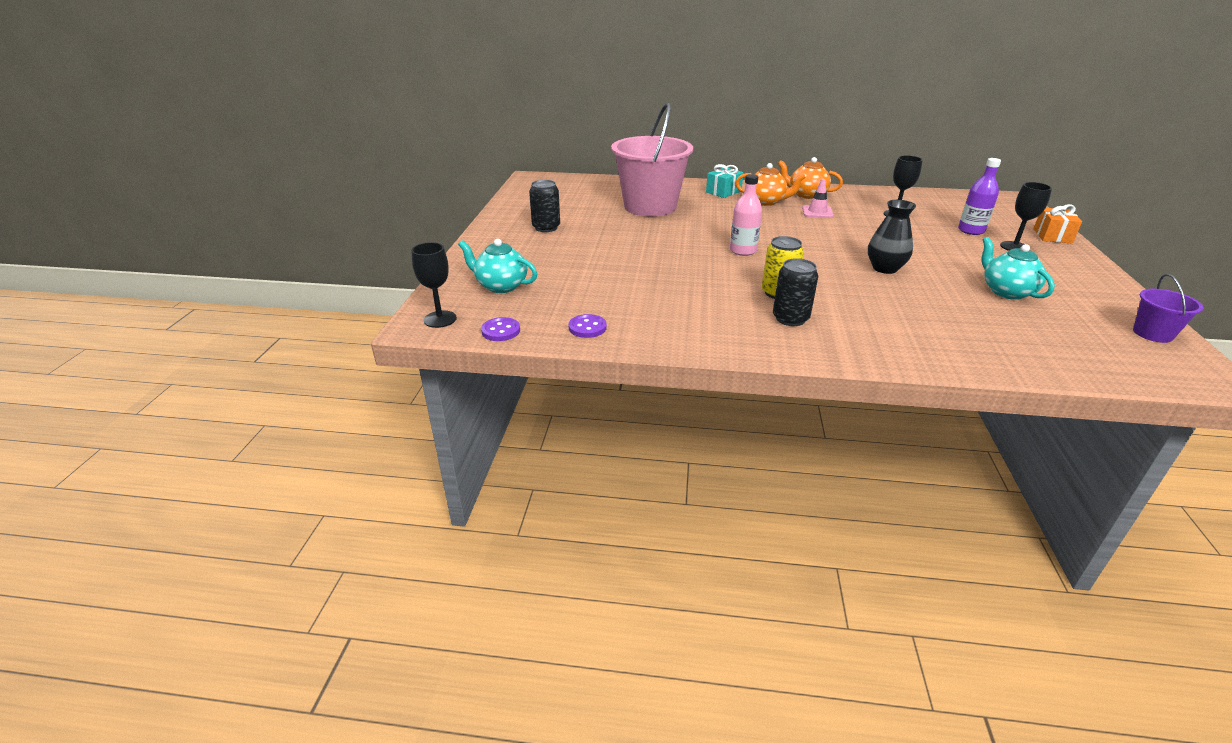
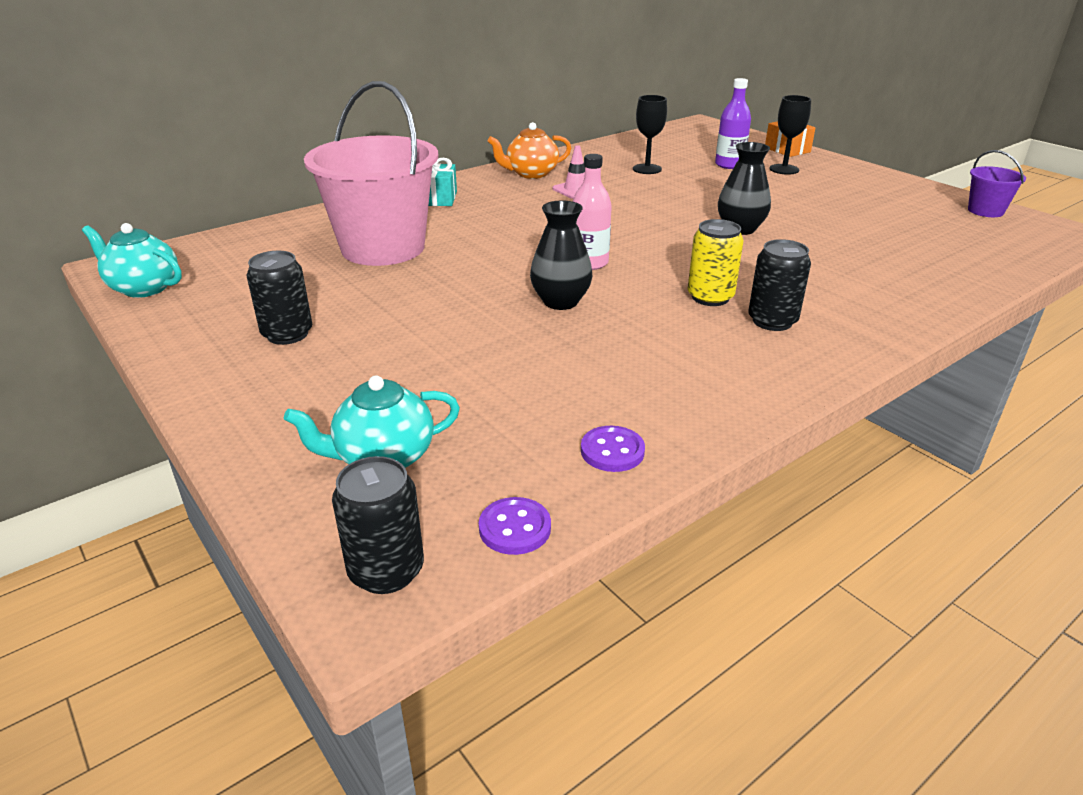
camera: 45 degrees left, 0 degrees up
(440, 319) = (386, 571): black goblet -> black can
(689, 262) = (560, 301): none -> black vase
(766, 202) = (506, 195): orange teapot -> none
(1006, 291) = (854, 214): turquoise teapot -> turquoise teapot (143, 288)

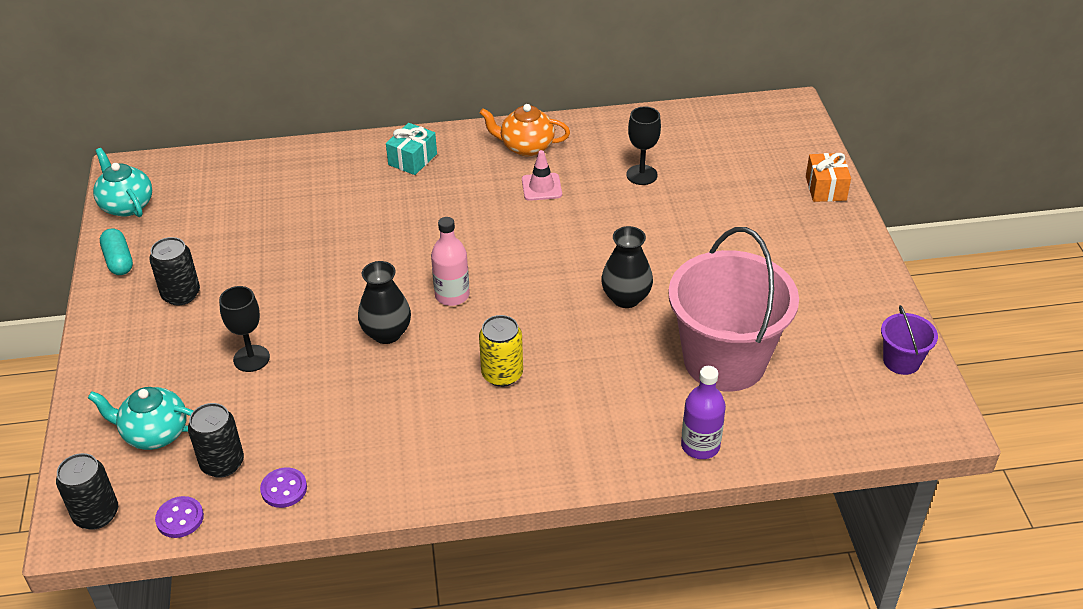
camera: 30 degrees right, 10 degrees up
(175, 329) = (119, 260): none -> turquoise capsule
(383, 248) = (316, 216): pink bucket -> pink bucket (724, 360)
(729, 165) = (731, 195): purple bottle -> purple bottle (700, 446)
(772, 321) = (519, 420): black can -> black can (222, 463)
(784, 169) = (779, 221): black goblet -> black goblet (251, 358)

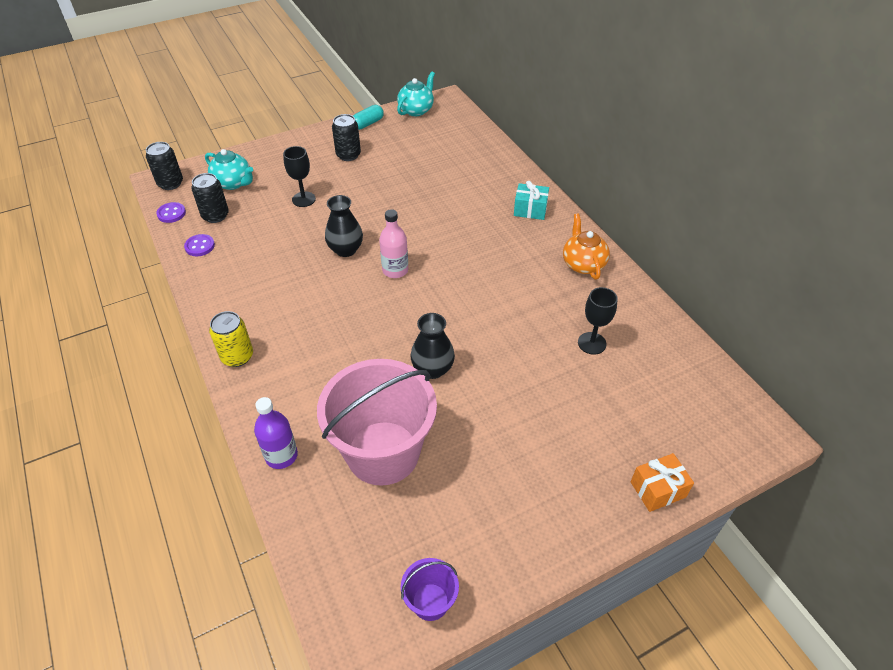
camera: 70 degrees right, 5 degrees up
(154, 433) = (233, 183): turquoise teapot -> turquoise teapot turned 135 degrees clockwise
(502, 374) = (325, 318): yellow can -> yellow can (237, 356)
(541, 187) = (539, 285): pink traffic cone -> none

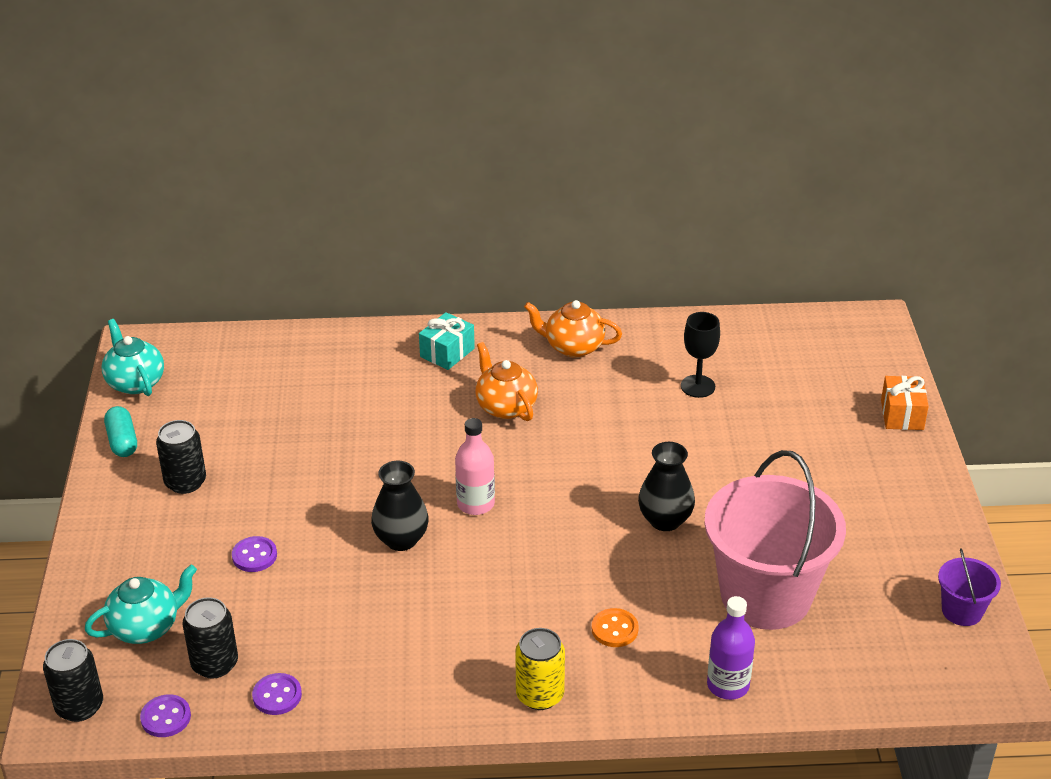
camera: 65 degrees left, 10 degrees down
(303, 199) = (254, 556): black goblet -> purple button
(311, 375) = (614, 629): none -> orange button
(496, 253) = (505, 406): none -> orange teapot

